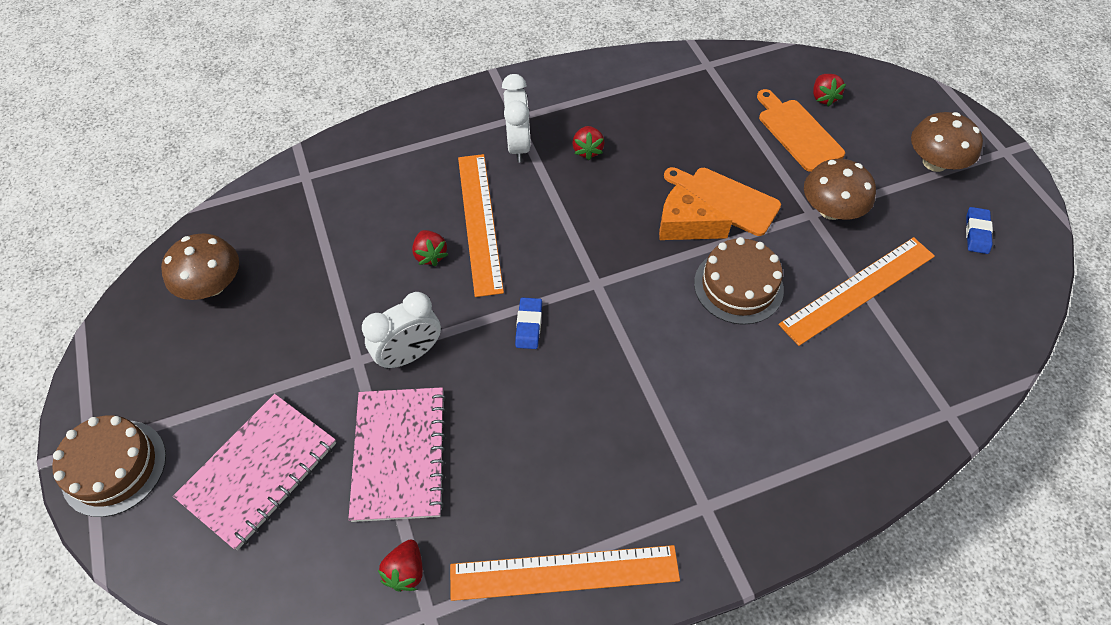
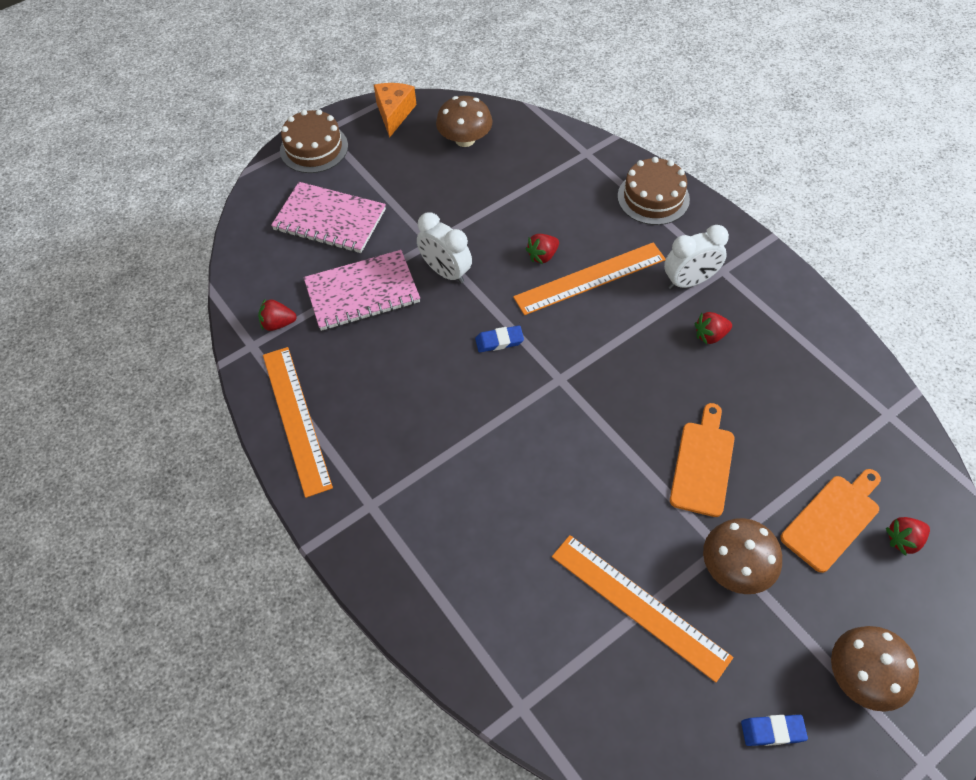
camera: 75 degrees right, 0 degrees up
(684, 225) = (654, 435): orange cheese -> orange cheese (394, 113)
(738, 286) = (601, 494): brown cake -> brown cake (653, 198)

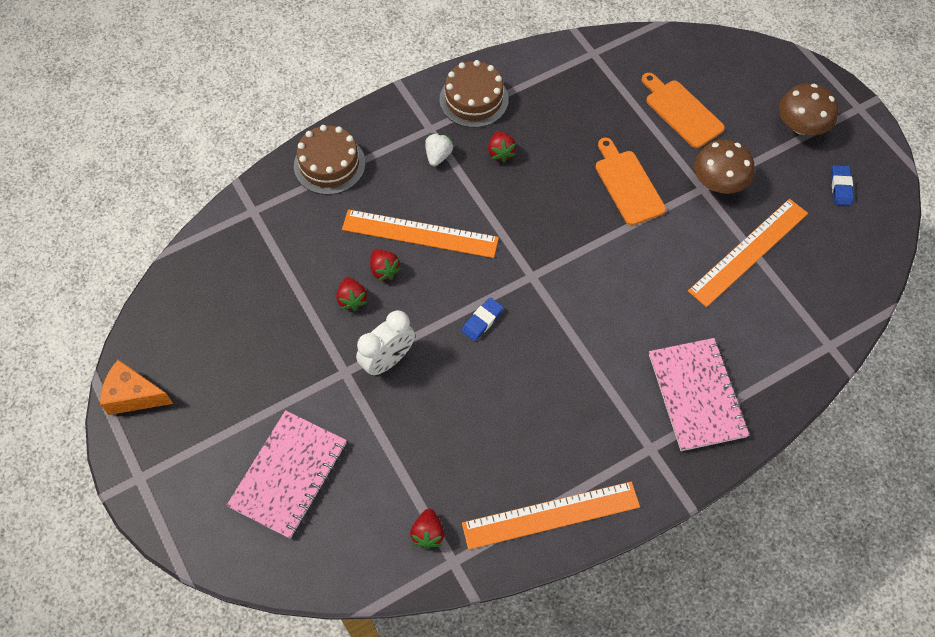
camera: 85 degrees left, 5 degrees up
(314, 148) = (167, 490): brown cake -> brown cake (474, 99)
(362, 292) = (400, 444): pink notebook -> pink notebook (696, 395)
(465, 139) = (200, 323): brown mushroom -> none
(499, 341) = (482, 321): blue eraser -> blue eraser turned 45 degrees clockwise
(590, 278) = (420, 234): orange ruler -> orange ruler turned 60 degrees counterclockwise
(689, 281) = (438, 156): white clock -> white strawberry
(703, 464) = (627, 184): orange cutting board -> orange cutting board turned 45 degrees clockwise
(903, 540) = (700, 74): red strawberry -> red strawberry (352, 299)

